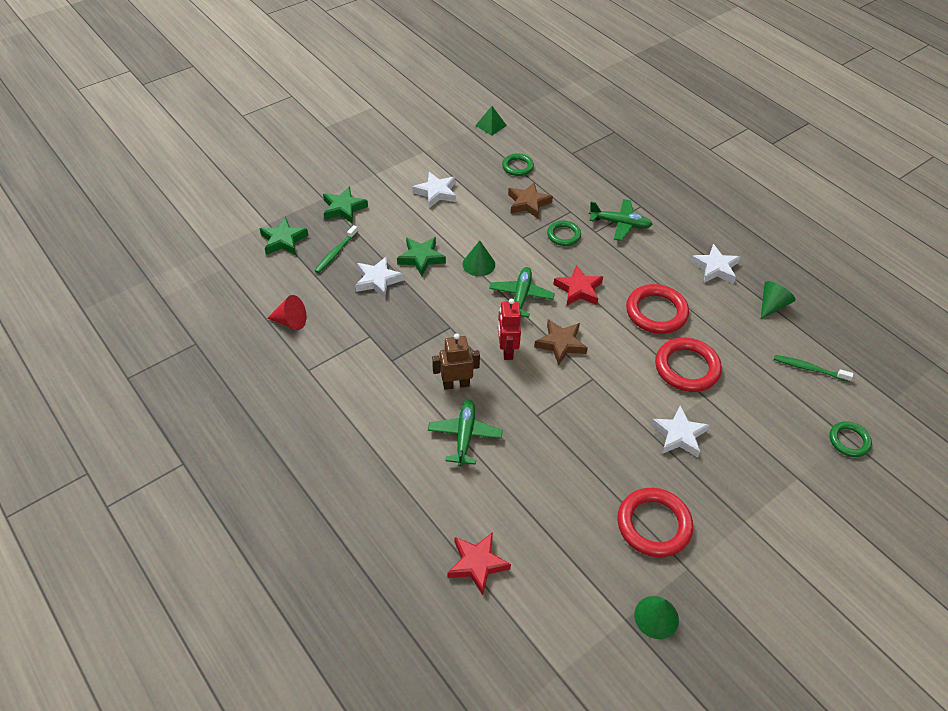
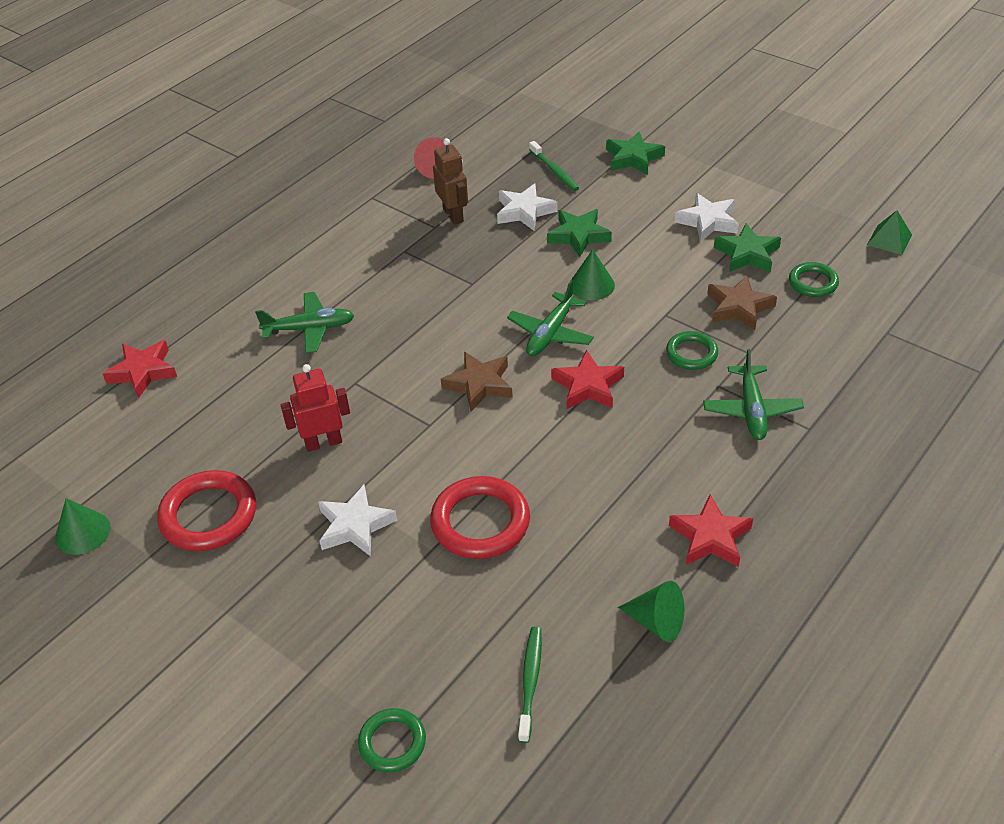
camera: 80 degrees right, 5 degrees down
(283, 240) = (556, 131): green star -> green star (747, 254)
(336, 253) = (554, 171): green toothbrush -> green toothbrush turned 135 degrees counterclockwise
(456, 384) = (383, 307): brown robot -> brown robot (453, 215)
(507, 350) = (451, 338): red robot -> red robot (323, 442)
(521, 296) = (550, 333): green plane -> green plane turned 120 degrees clockwise
(656, 312) = (579, 475): red ring -> none
(715, 268) = (710, 537): white star -> red star

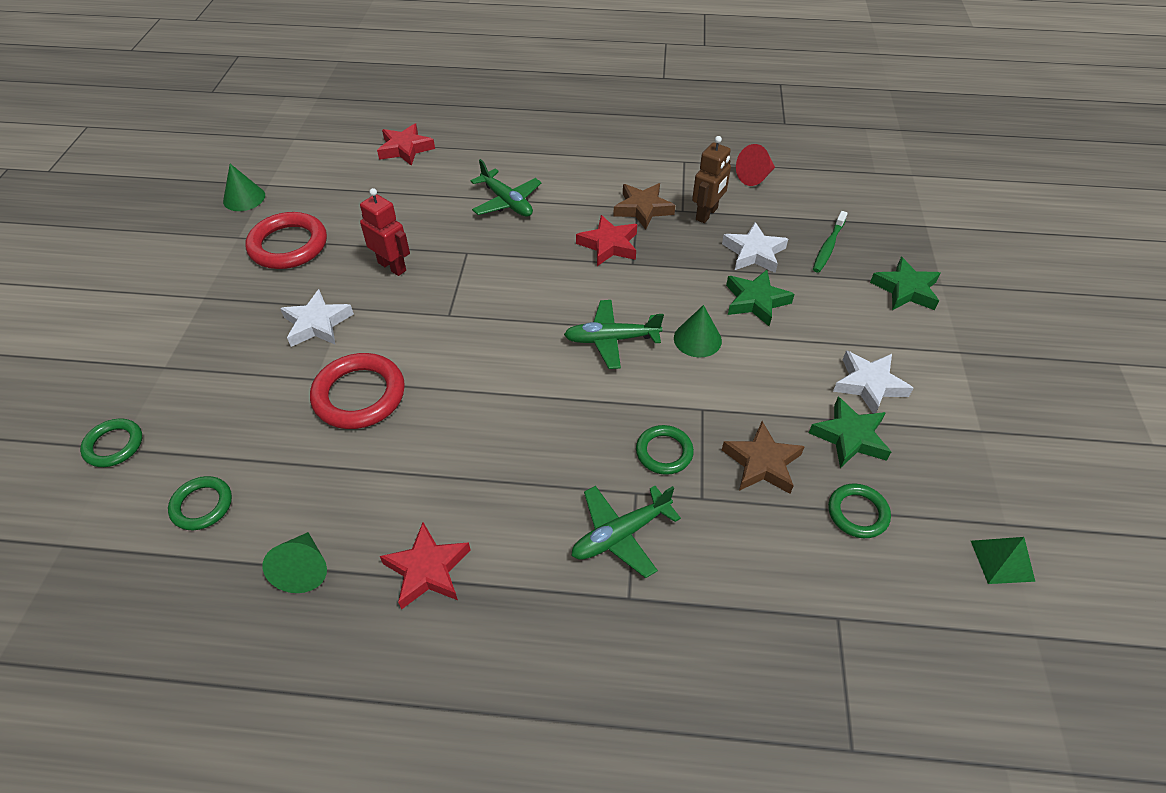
camera: 55 degrees right, 5 degrees up
(479, 385) = (515, 323): brown star -> brown star (643, 209)
(530, 681) = (202, 505): green toothbrush -> green ring
(588, 386) = (563, 394): red star -> red star (609, 245)

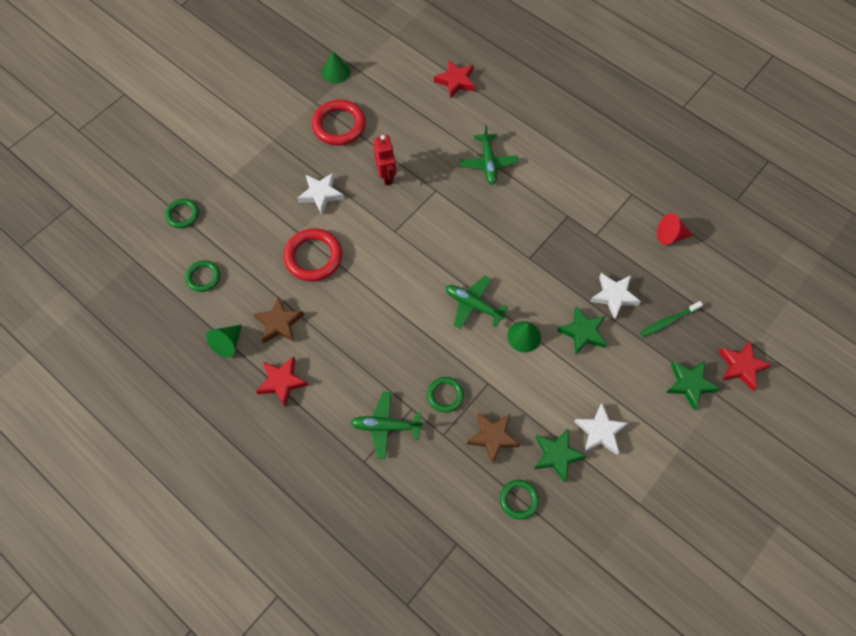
camera: 35 degrees right, 15 degrees up
(609, 245) = (526, 235): red star -> red star (741, 366)
(643, 209) = (570, 219): brown star -> brown star (279, 323)
(707, 214) = (609, 247): brown robot -> none
(1002, 560) = (572, 578): green pyramid -> none

